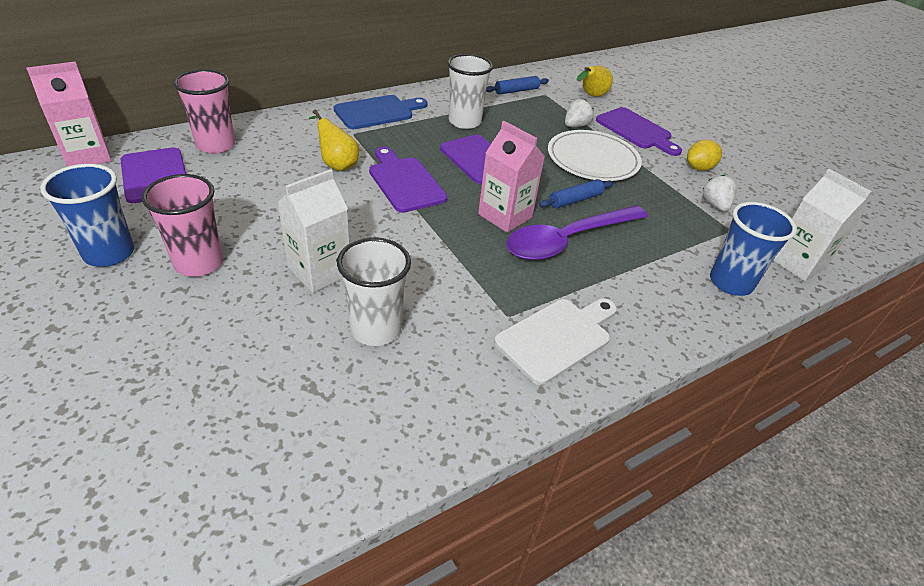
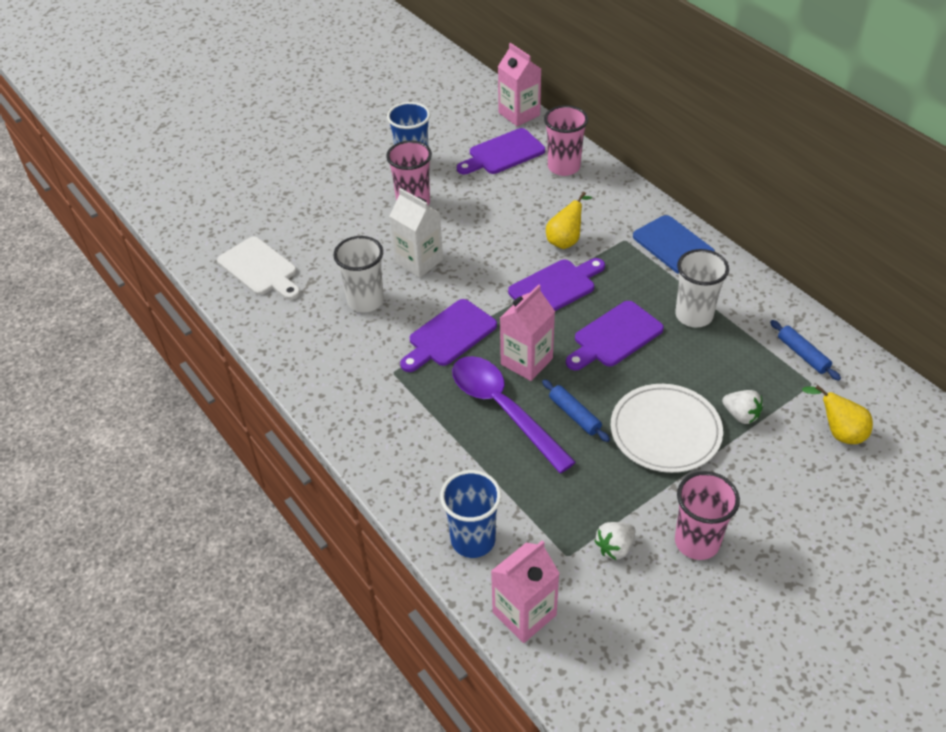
camera: 90 degrees right, 5 degrees up
(557, 337) = (374, 403): white cutting board -> white cutting board (260, 269)
(636, 130) = (764, 479): purple cutting board -> purple cutting board (449, 336)
(699, 168) = (697, 542): yellow lemon -> pink cup
(715, 205) = (615, 547): white strawberry -> white strawberry turned 150 degrees clockwise
(797, 263) = (524, 614): white carton -> pink carton

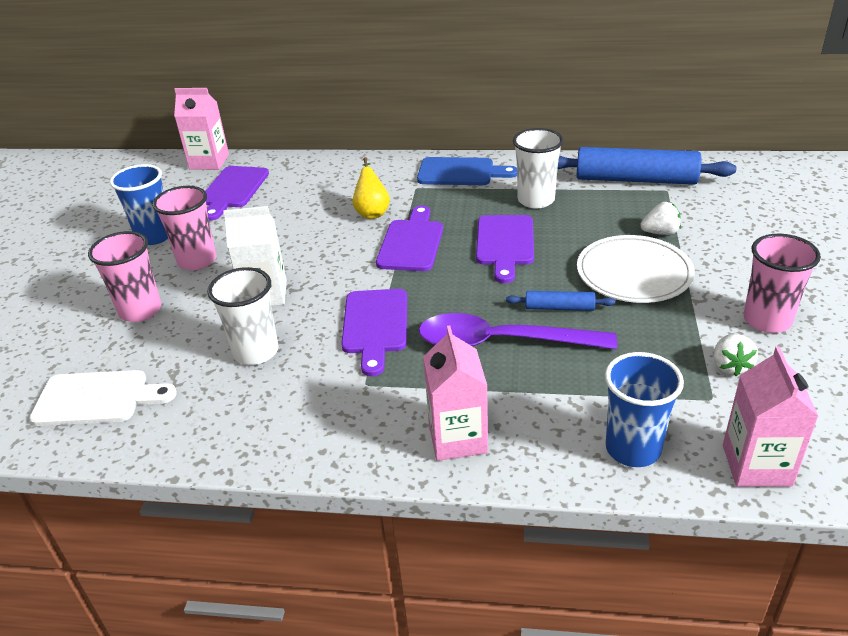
camera: 45 degrees left, 10 degrees down
(526, 361) = (467, 300): pink carton -> pink carton (457, 438)
(563, 167) = (299, 173): pink cup -> pink cup (140, 310)
(803, 354) = (635, 179): blue rolling pin -> blue rolling pin, size x2.13
(838, 432) = (725, 204): yellow pear -> none

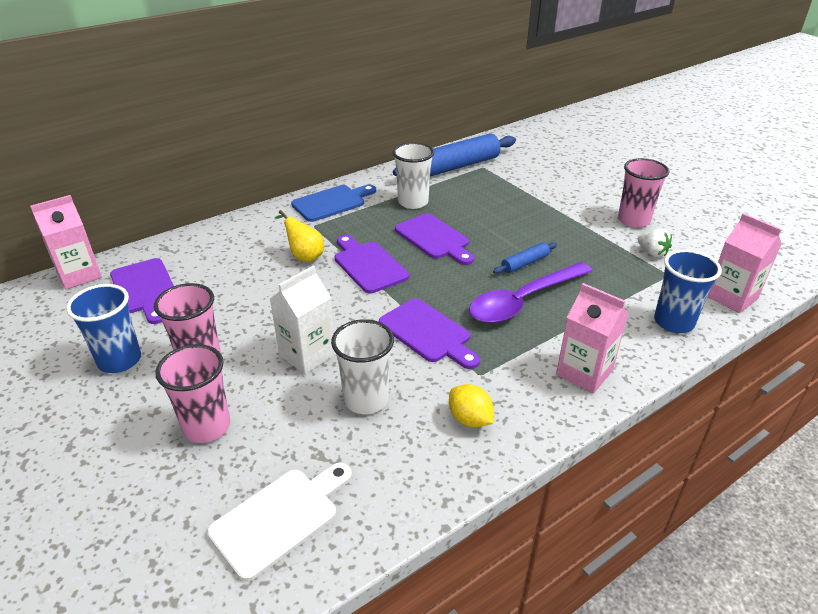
camera: 45 degrees left, 0 degrees up
(304, 414) = (469, 419): none -> yellow lemon
(634, 273) = (535, 224): white plate -> none
(660, 232) = (515, 194): white strawberry -> none

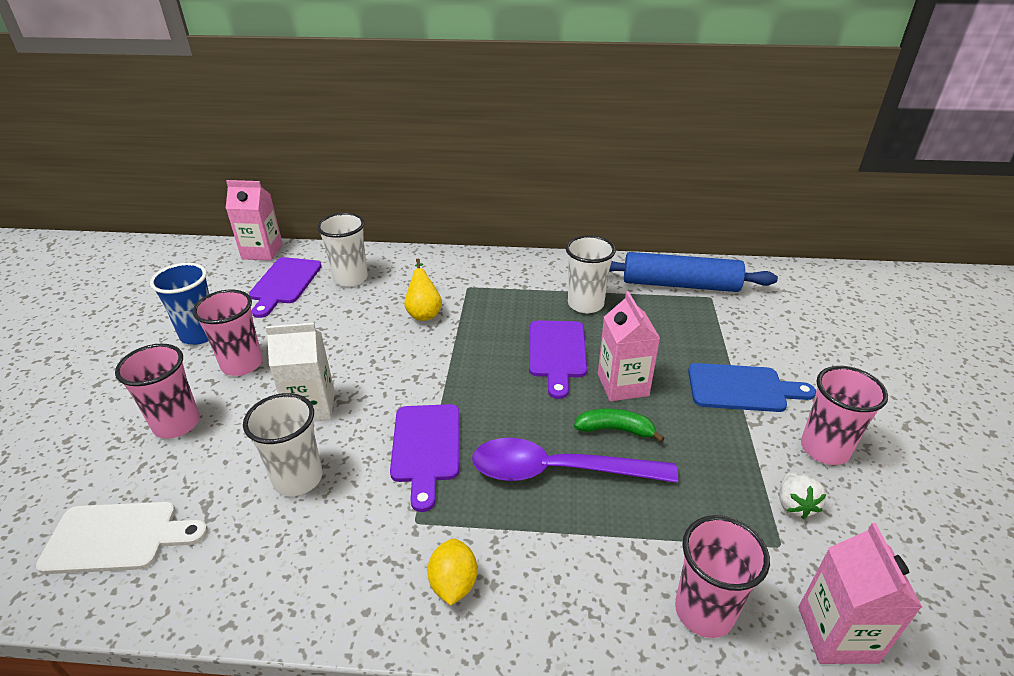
camera: 40 degrees right, 0 degrees up
(204, 259) = (350, 278): none -> white cup
(332, 202) = (511, 271): blue cutting board -> blue cutting board (742, 388)
(368, 265) = (463, 349): purple cutting board -> none
(469, 419) = (347, 561): yellow lemon -> yellow lemon (453, 583)
(525, 263) = (615, 430): blue rolling pin -> green banana
(584, 373) = (515, 595): pink carton -> pink carton (623, 385)
(673, 322) = (704, 611): blue cup -> pink cup

